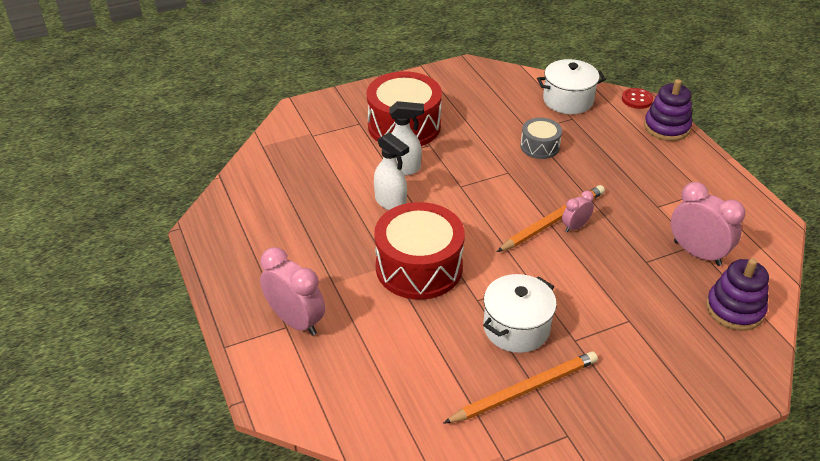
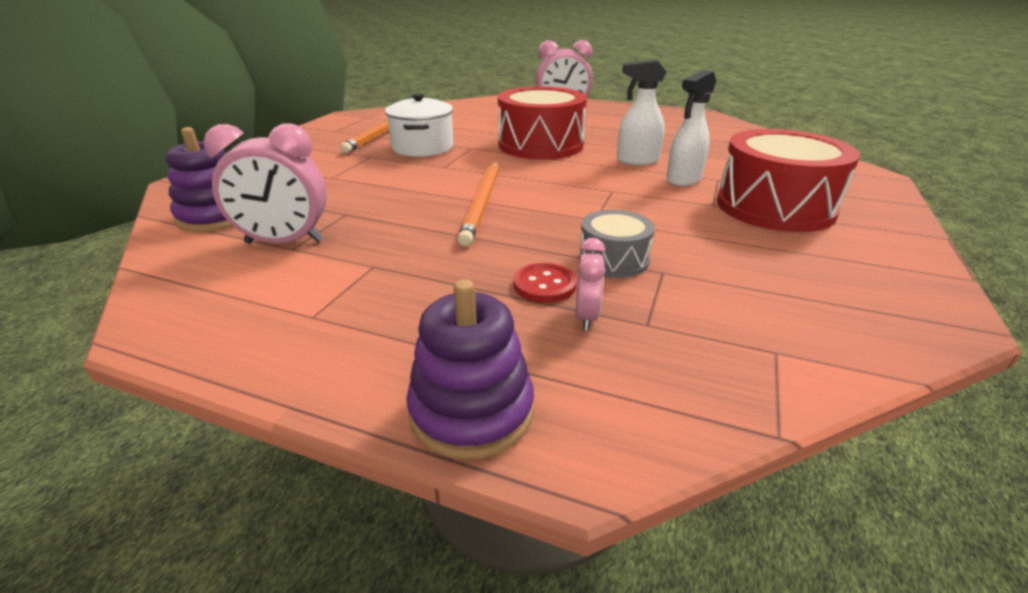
camera: 135 degrees right, 10 degrees down
(568, 100) = (711, 354): white pot -> none
(575, 226) = (453, 208): pink clock -> pink clock (586, 316)
(637, 99) = (611, 453): red button -> red button (544, 285)

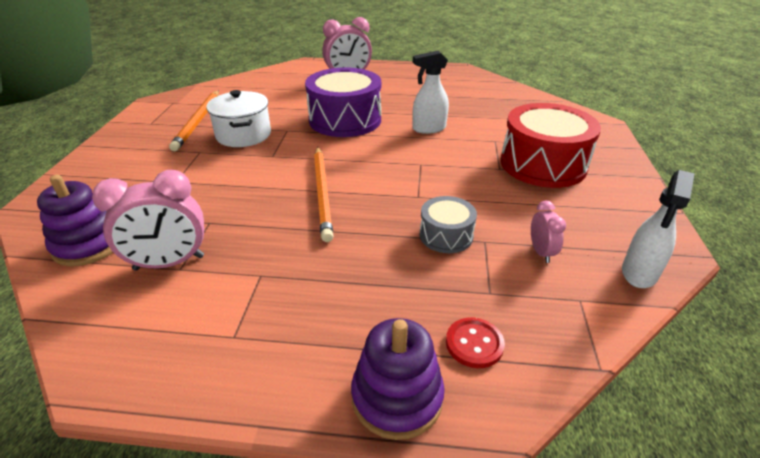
camera: 15 degrees left, 5 degrees up
(540, 145) = (345, 120): red drum -> purple drum
(544, 285) = (404, 270): red button -> red button (474, 344)
(586, 316) = (446, 294): pink clock -> pink clock (541, 252)
(683, 180) = (470, 145): white spray bottle -> white spray bottle (639, 273)

